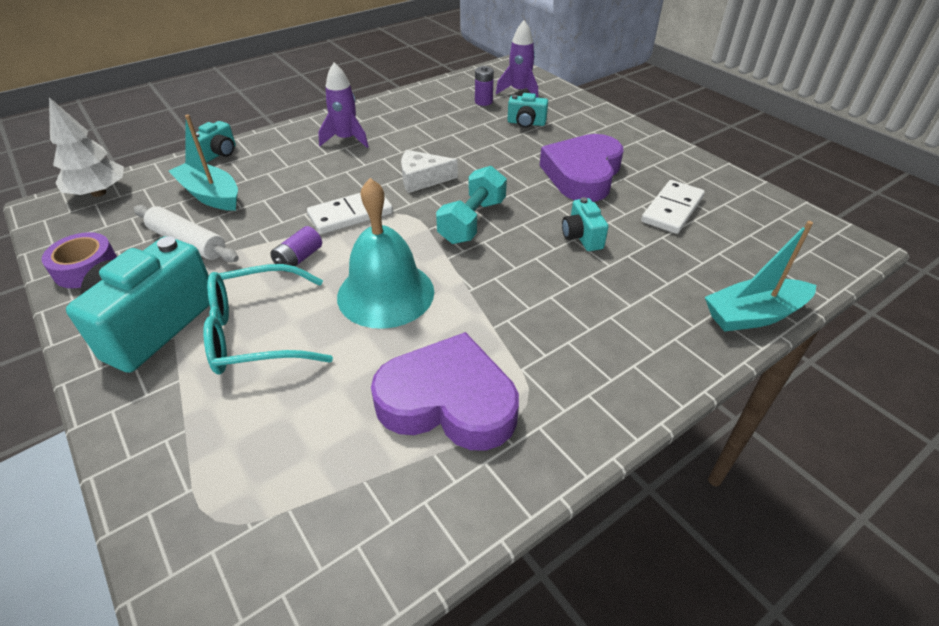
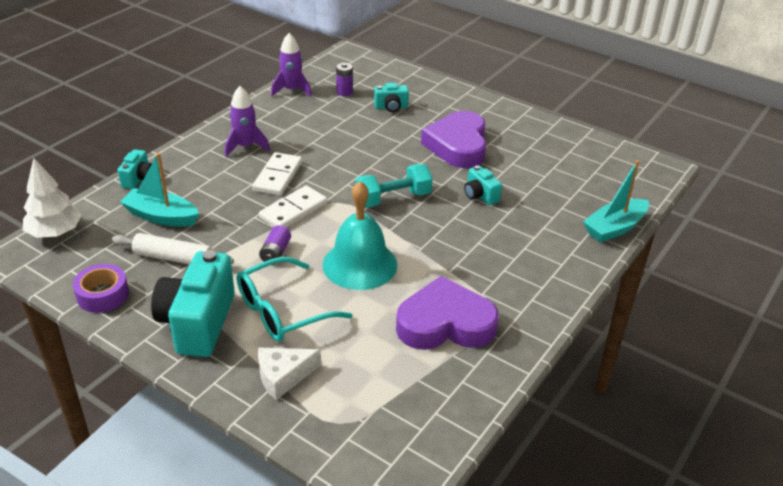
camera: 20 degrees left, 5 degrees down
(422, 179) = (333, 171): white cheese -> white cheese (283, 376)
(472, 221) = (393, 198): turquoise dumbbell -> turquoise dumbbell turned 60 degrees clockwise
(519, 91) = (370, 77): purple rocket -> purple rocket (292, 90)
(672, 210) = (535, 163): white domino -> white domino (278, 176)

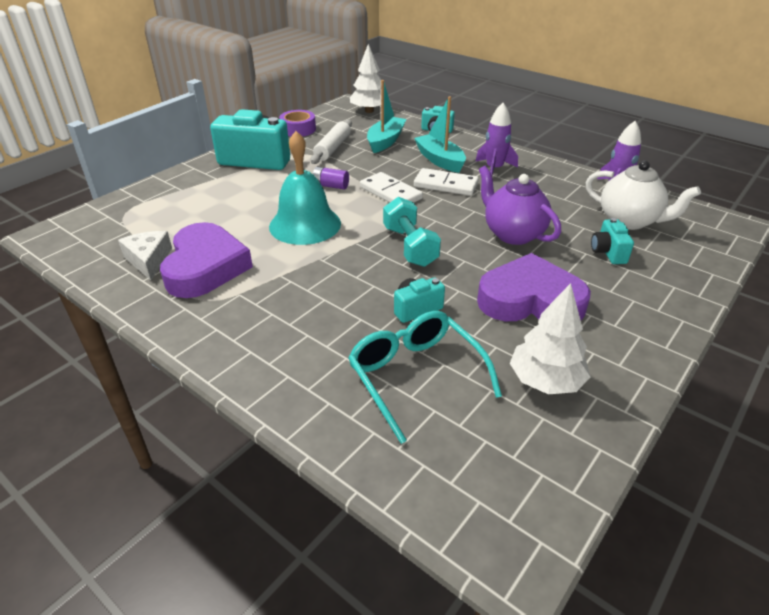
camera: 95 degrees right, 0 degrees up
(282, 311) = (256, 190): turquoise glasses -> turquoise glasses (415, 376)
(283, 376) = (185, 191): white cheese -> white cheese (149, 260)
(344, 92) = (629, 221): purple battery -> white teapot
(368, 145) = (513, 234): none -> purple teapot
(539, 147) = (545, 381): none -> white tree
(614, 228) = (334, 434): turquoise boat -> turquoise boat (440, 160)

